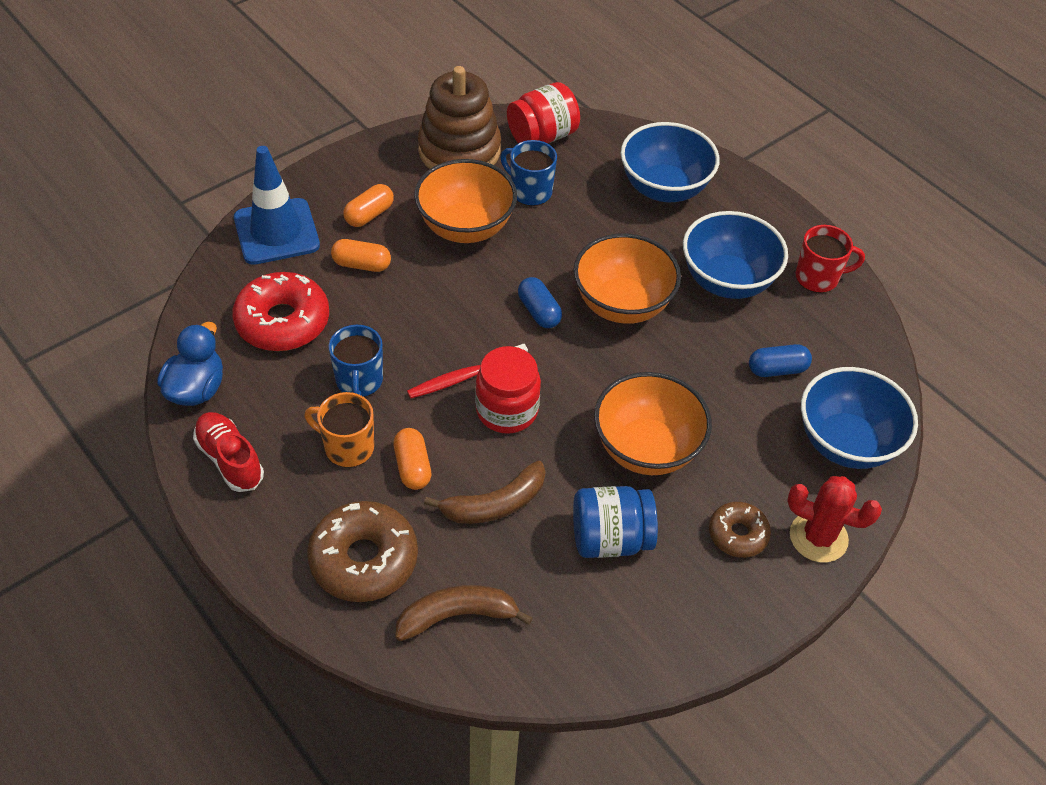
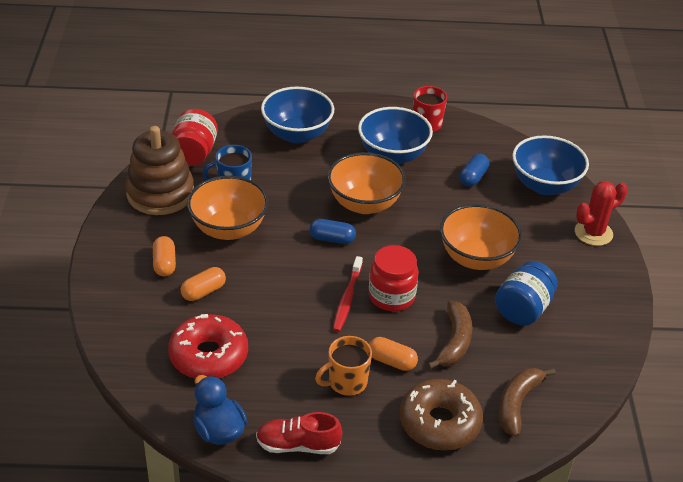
camera: 50 degrees left, 10 degrees down
(276, 232) = (124, 315): blue traffic cone -> none
(359, 381) = (299, 347): blue mug -> none
(738, 534) = (565, 260): brown donut -> none

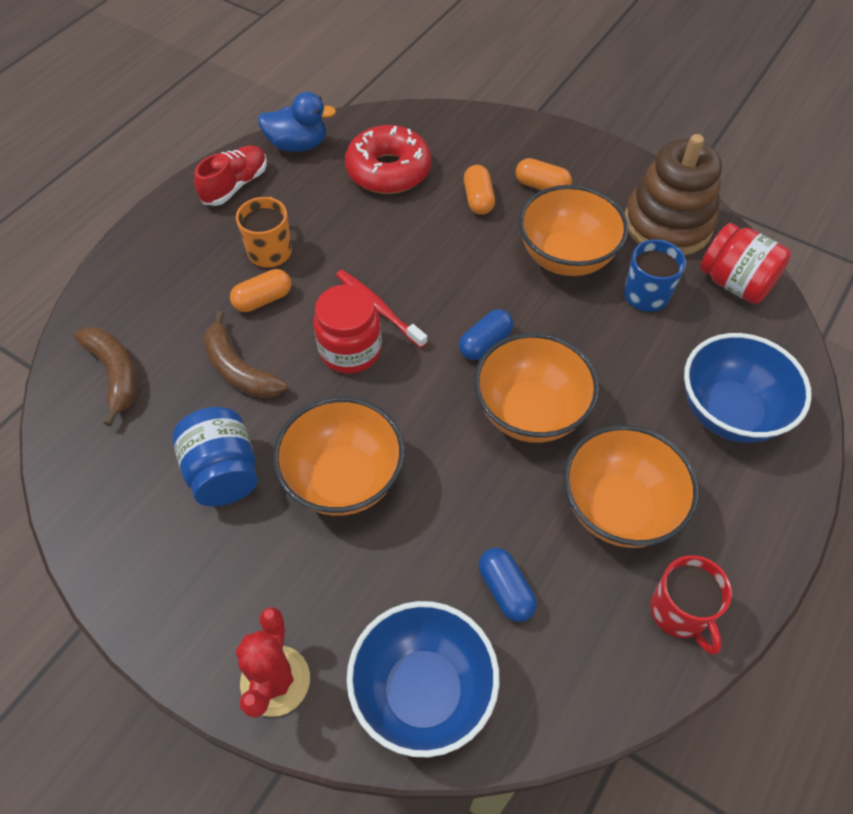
camera: 125 degrees right, 15 degrees up
(393, 155) = (618, 508): blue bowl -> orange bowl
(439, 423) = (159, 295): brown donut -> none

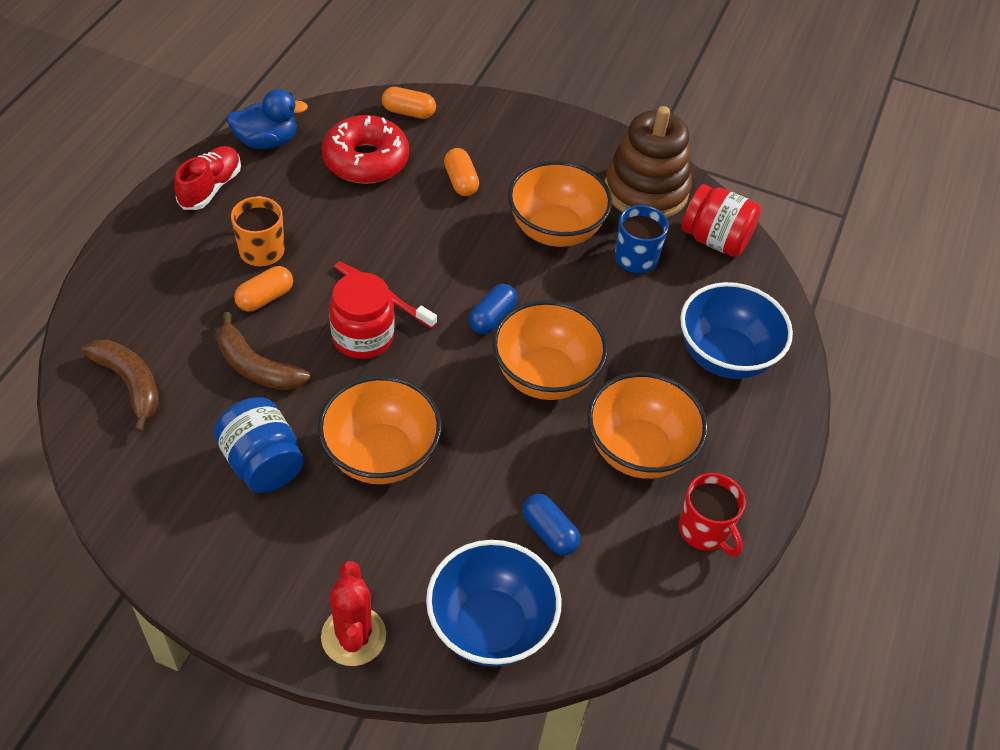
camera: 15 degrees left, 5 degrees down
(542, 186) = (520, 164): orange capsule -> orange capsule (408, 112)

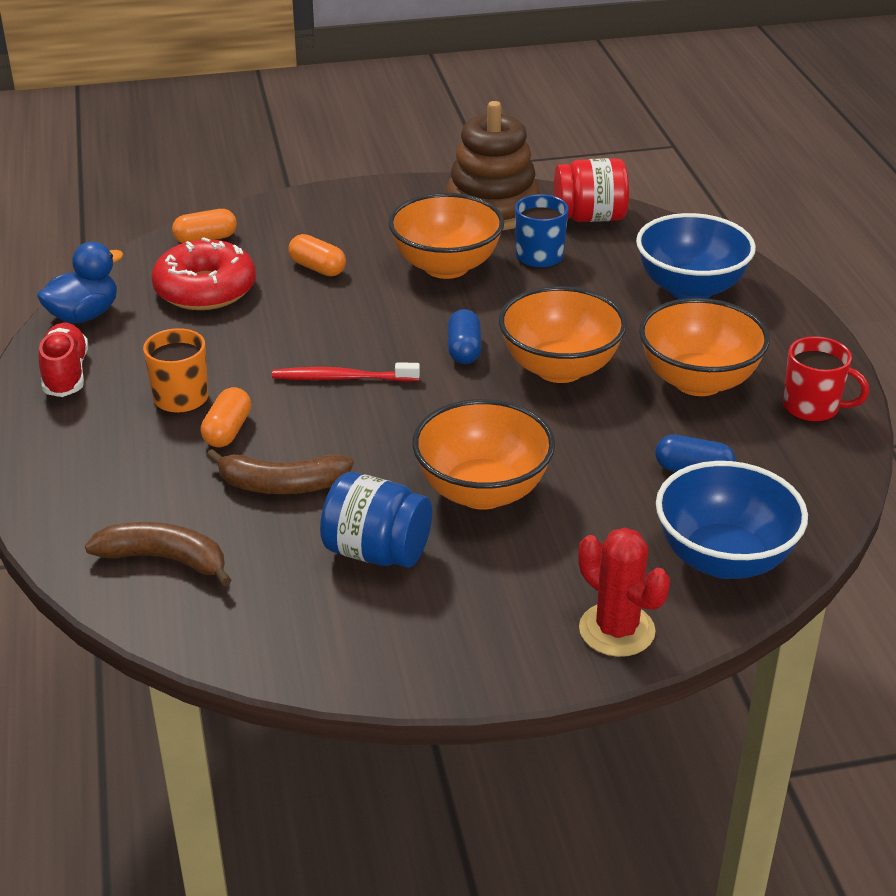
camera: 30 degrees left, 15 degrees down
(363, 337) = (361, 416): red jar -> none

